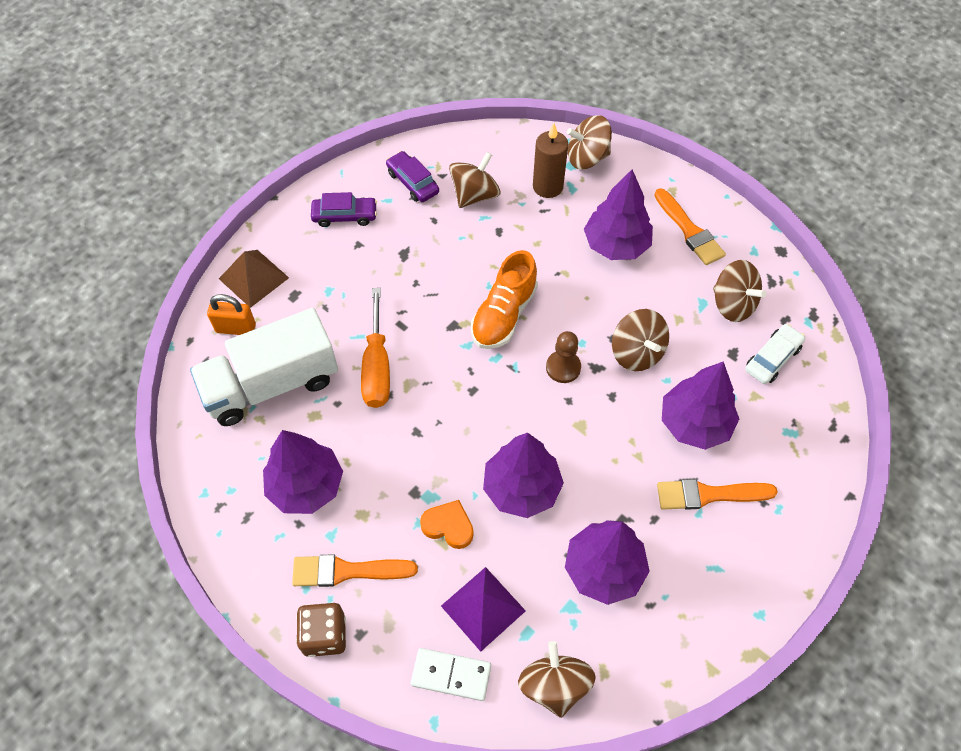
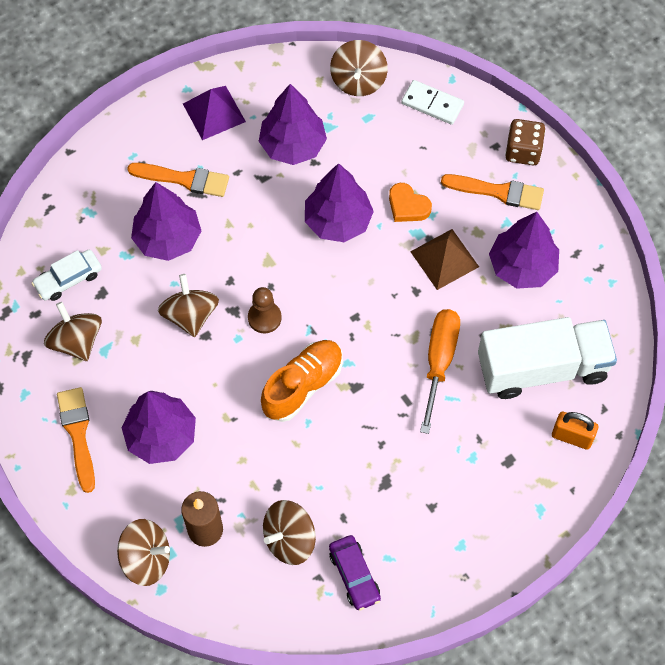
camera: 165 degrees left, 5 degrees up
(254, 278) = (548, 492): brown pyramid -> brown pyramid (444, 259)
(345, 216) = (439, 547): purple car -> none
(483, 608) = (396, 141): purple pyramid -> purple pyramid (214, 112)

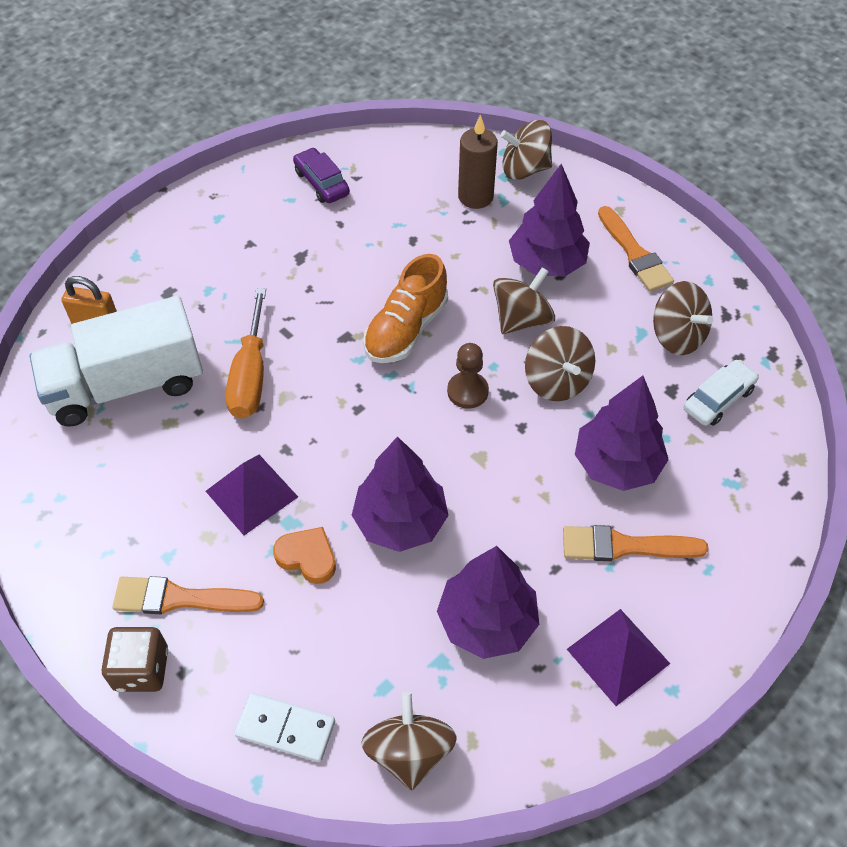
camera: 170 degrees right, 10 degrees down
(289, 539) = (390, 200): brown spinning top -> brown spinning top (521, 319)
(444, 259) = (252, 494): brown pyramid -> purple pyramid
(522, 266) = (147, 499): purple tree -> none

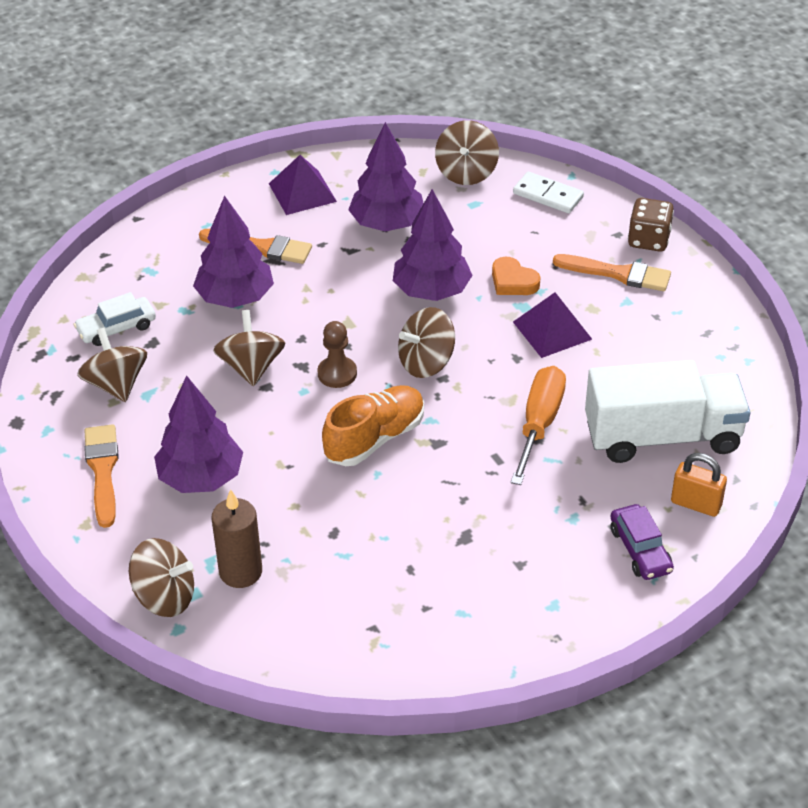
camera: 165 degrees left, 10 degrees down
(322, 183) = (418, 628): purple car -> purple car (640, 550)
(521, 319) = (256, 427): brown spinning top -> brown spinning top (426, 362)

